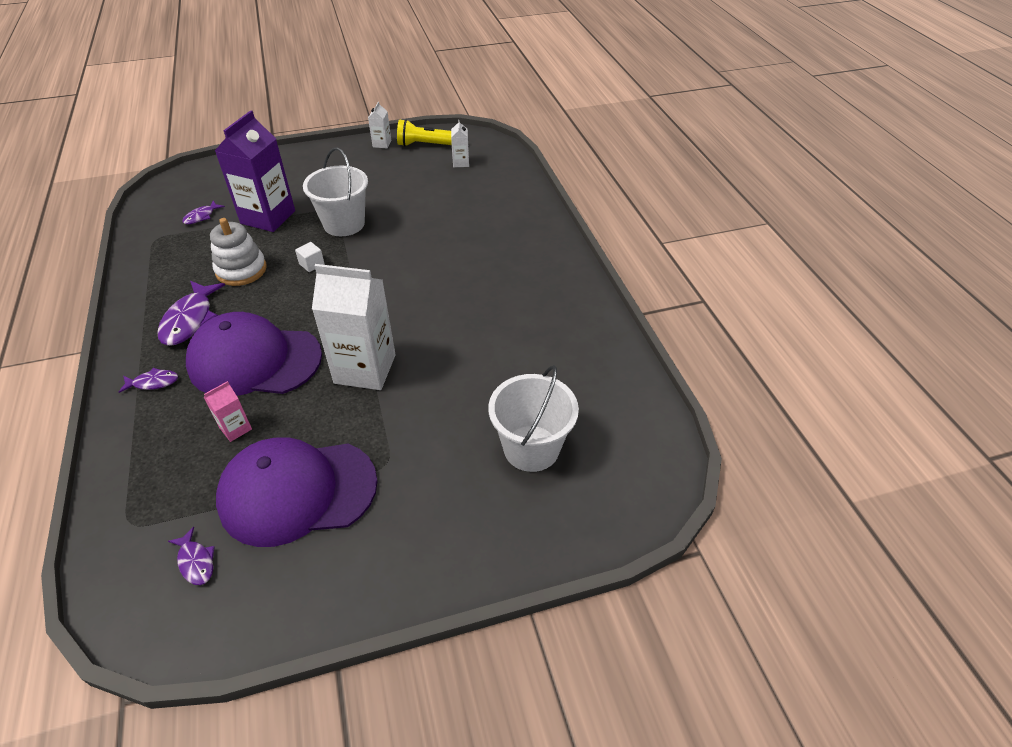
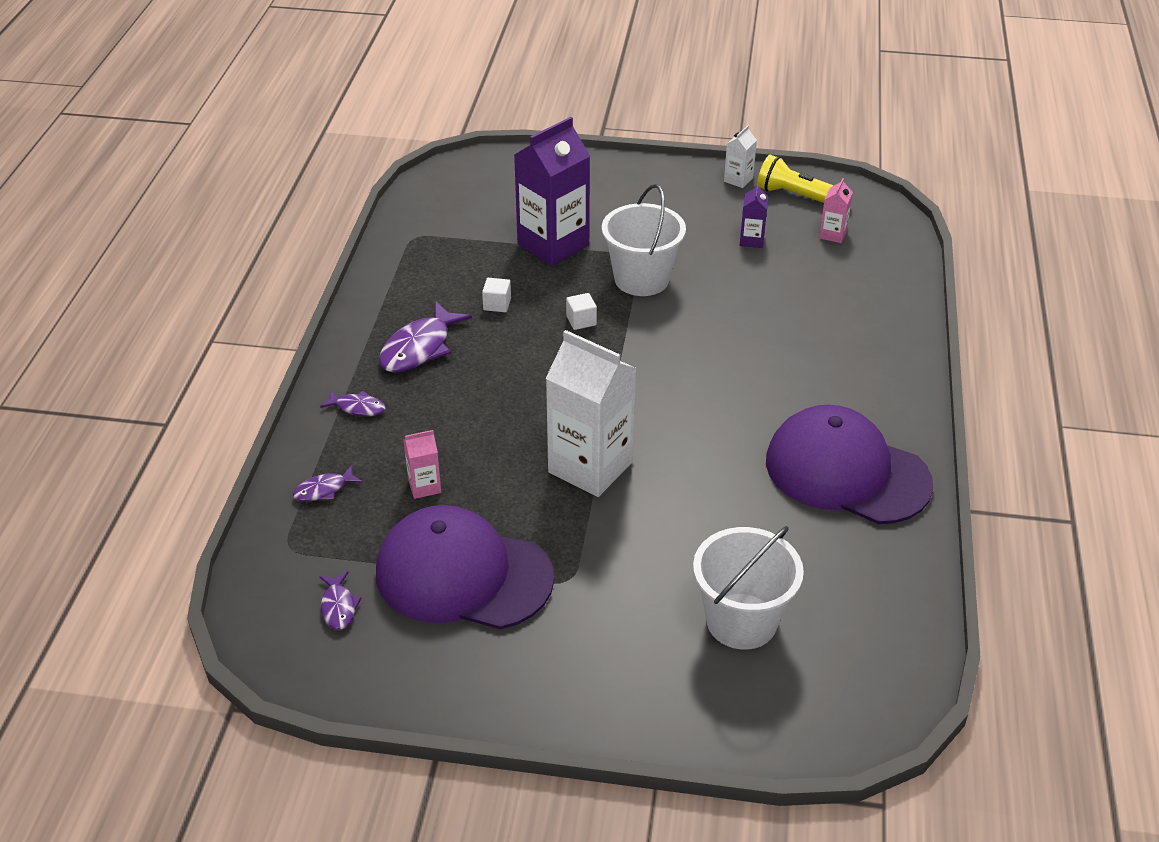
camera: 25 degrees right, 5 degrees down
(201, 216) = (476, 222): purple fish -> purple fish (324, 490)
(241, 270) = (497, 304): white stacking toy -> white cube
(254, 360) = (472, 417): purple cap -> purple cap (846, 472)
(409, 179) = (751, 240): none -> purple carton
(461, 163) = (832, 234): white carton -> pink carton

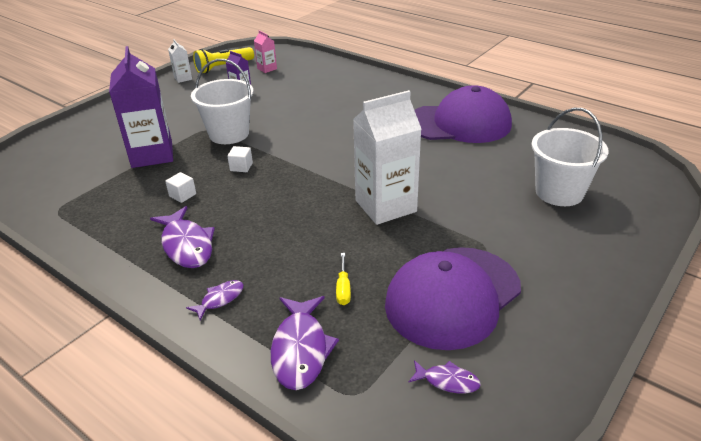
camera: 60 degrees left, 5 degrees down
(324, 490) = (300, 350): purple fish -> purple fish, size x1.86
(424, 486) = (343, 288): pink carton -> yellow screwdriver
(846, 472) = (459, 123): purple cap -> purple cap turned 150 degrees counterclockwise

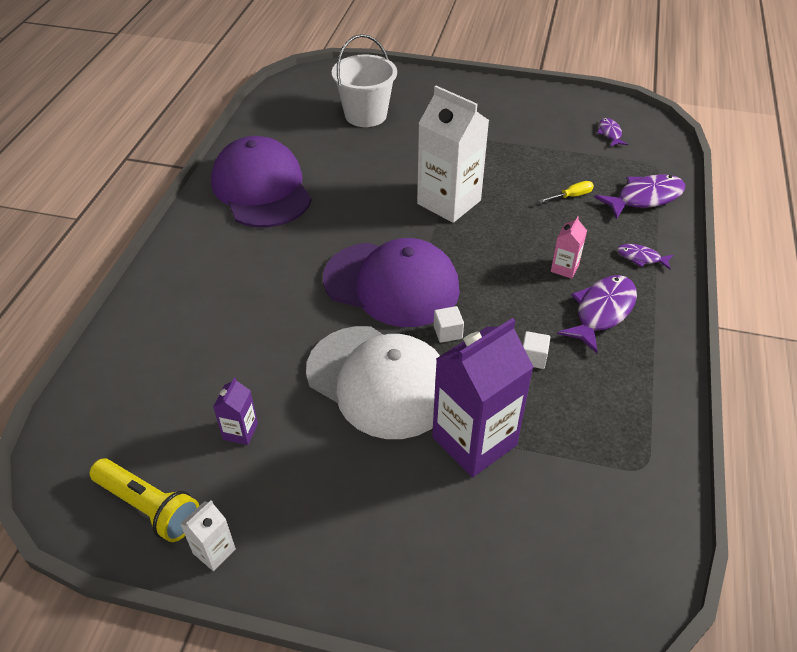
camera: 115 degrees left, 10 degrees up
(229, 134) = (379, 381): white bucket -> white cap
(267, 69) = (142, 434): pink carton -> pink carton (564, 268)
(452, 296) = (535, 145): purple cap -> purple cap (391, 284)

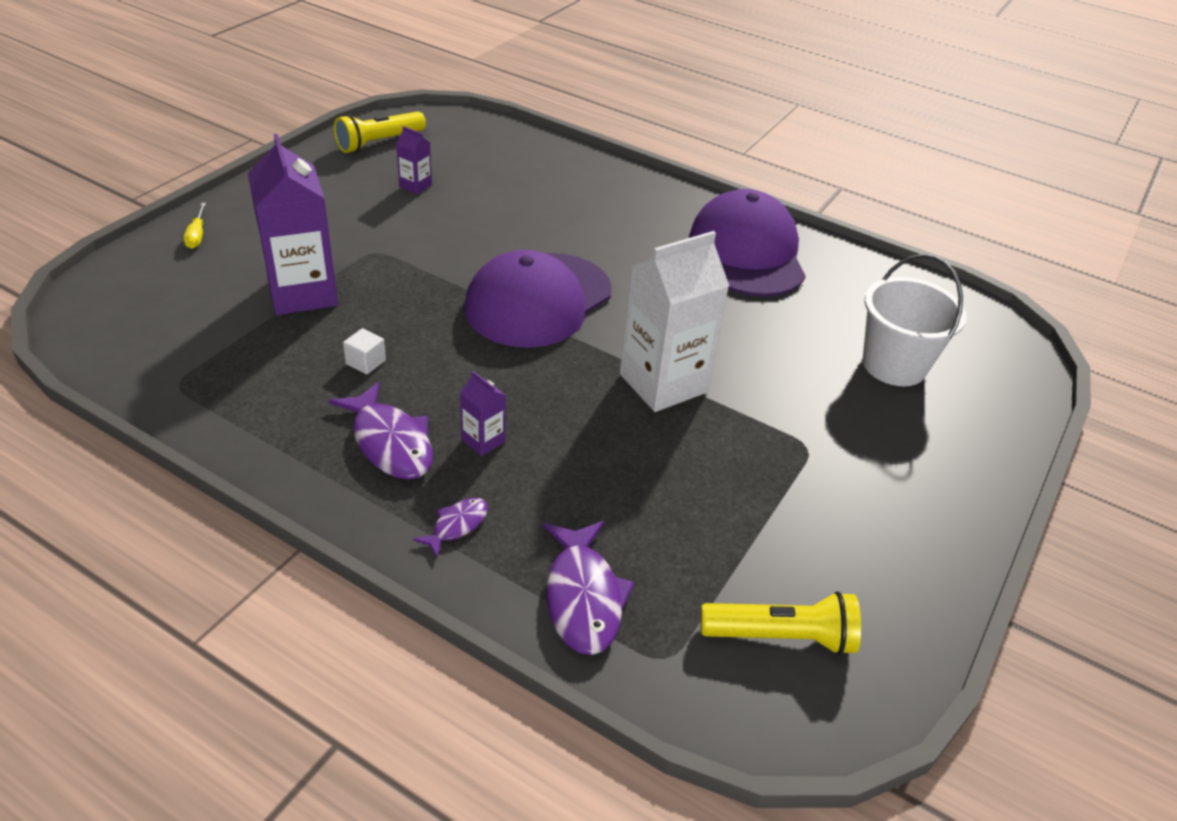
camera: 105 degrees right, 5 degrees down
(214, 551) = (319, 160): white carton -> none
(261, 188) = (747, 252): purple cap -> purple cap turned 90 degrees counterclockwise
(379, 381) = (413, 261): white cap -> none
(447, 332) = (443, 317): white cube -> none
(564, 268) = (483, 441): pink carton -> purple carton
(571, 196) = (625, 508): yellow screwdriver -> yellow screwdriver (197, 235)
(610, 133) = (781, 637): purple fish -> yellow flashlight

